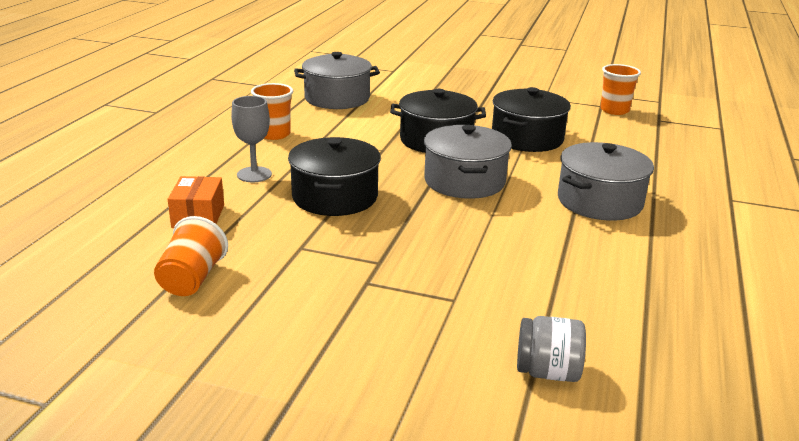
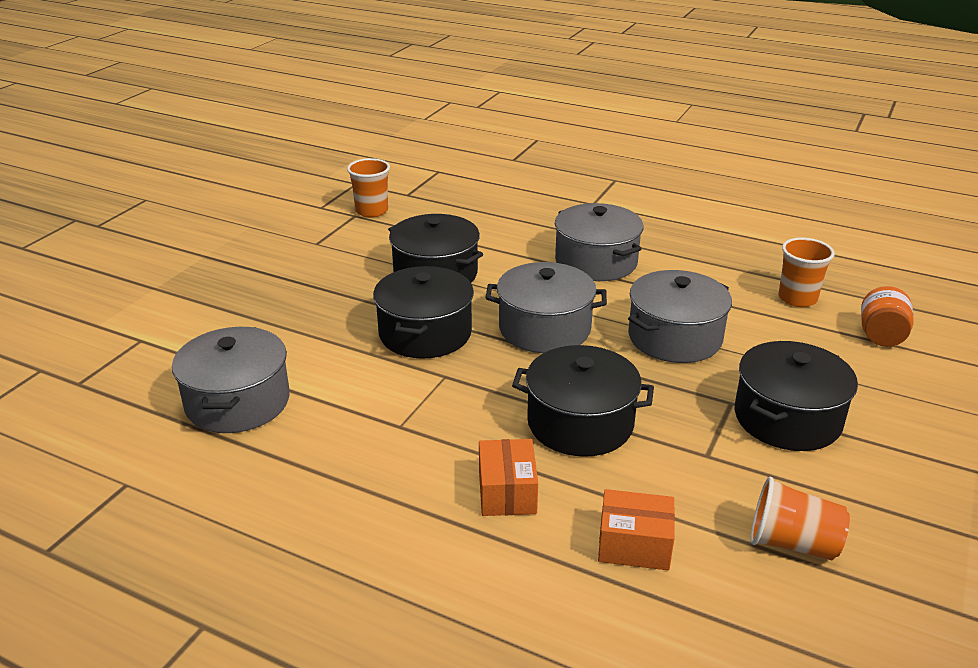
camera: 80 degrees left, 5 degrees up
(254, 174) = (507, 492): grey goblet -> orange box
(274, 134) = (364, 471): orange cup -> orange cup (797, 298)
(360, 290) = (787, 418): none -> black pot
(478, 238) = (675, 337): none -> grey pot
(547, 372) = (881, 336): grey jar -> orange jar

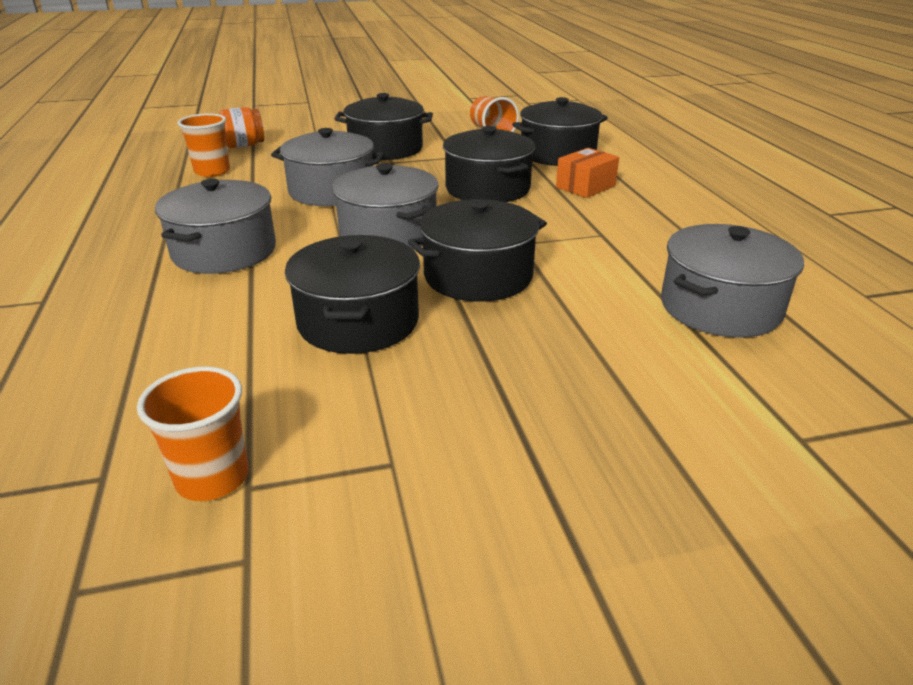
camera: 130 degrees left, 0 degrees up
(634, 545) = (557, 154): orange box -> black pot

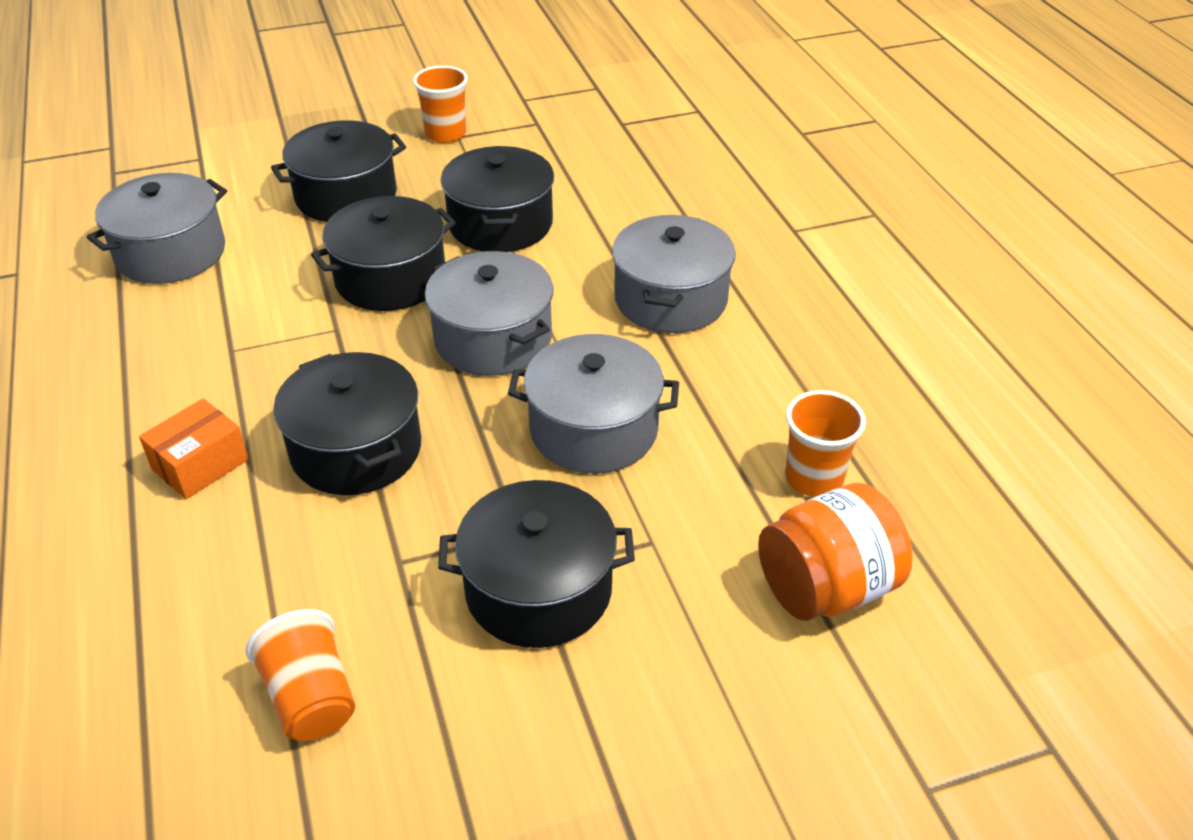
camera: 175 degrees right, 10 degrees up
(212, 478) = (559, 126): orange cup -> orange cup (445, 134)
(244, 145) = (826, 588): orange jar -> orange jar, size x1.51
(557, 154) = (200, 585): black pot -> black pot (346, 196)

